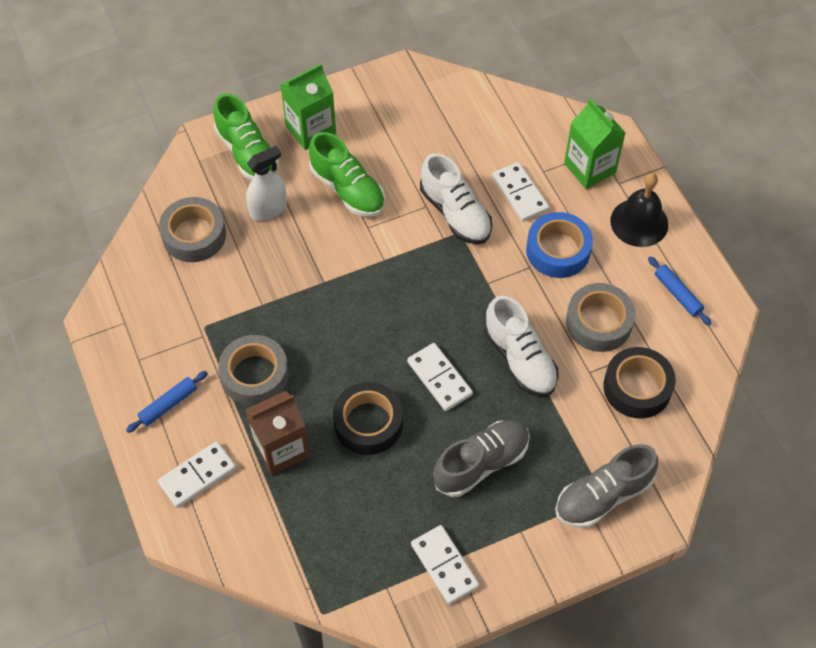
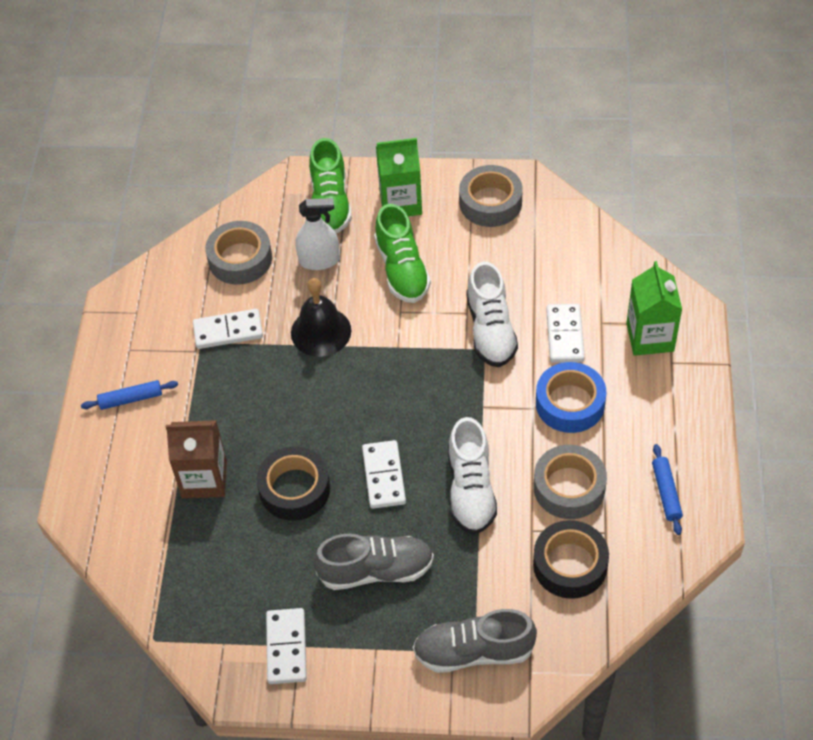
camera: 30 degrees right, 5 degrees down
(197, 476) = (119, 471): white domino -> white domino (228, 331)
(255, 375) = (219, 404): grey tape -> grey tape (490, 202)
(639, 222) = (669, 408): black bell -> black bell (321, 331)

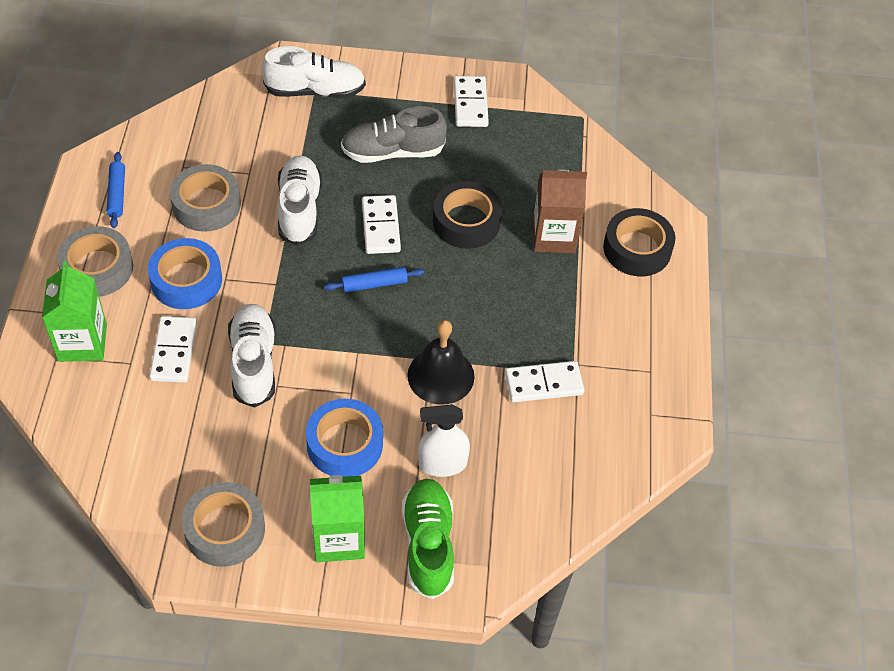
camera: 175 degrees right, 0 degrees up
(131, 399) = (638, 317): blue rolling pin -> blue rolling pin (374, 284)
(240, 259) = (537, 473): grey tape -> grey tape (97, 268)
(402, 270) = (345, 444): green shoe -> blue tape
(473, 651) = (315, 91): grey shoe -> white shoe
(570, 564) = (221, 144): black tape -> black tape (637, 249)

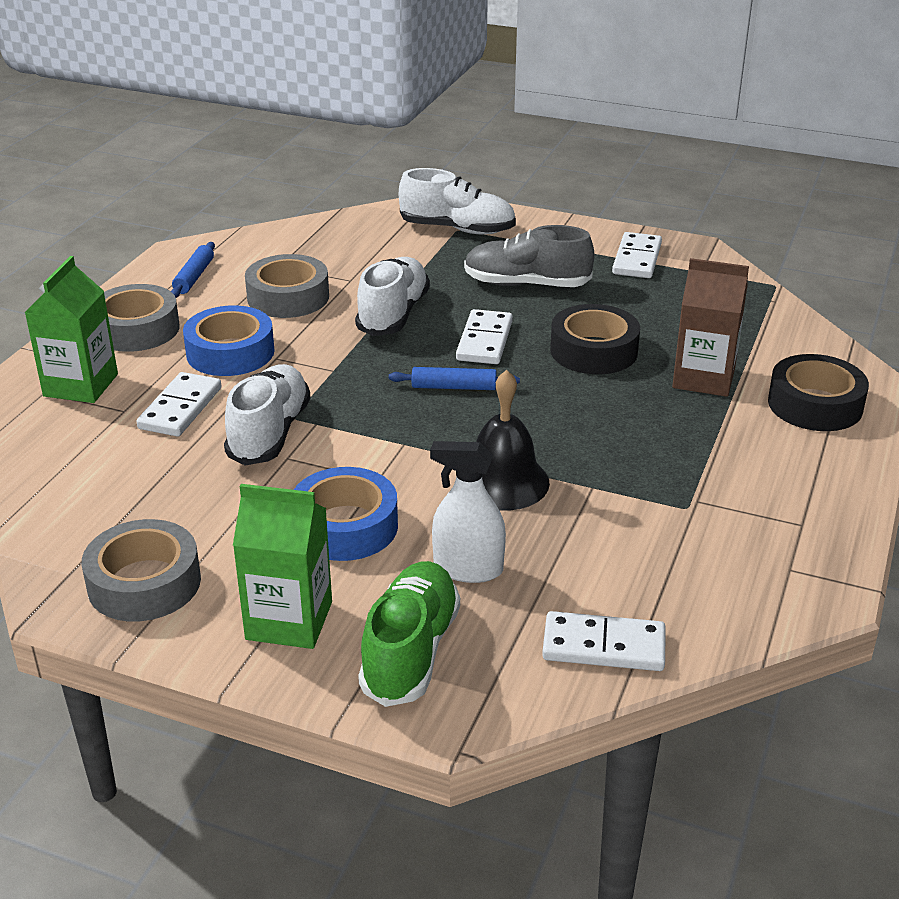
camera: 20 degrees right, 20 degrees down
(544, 384) = (642, 512): white domino -> white domino (603, 646)

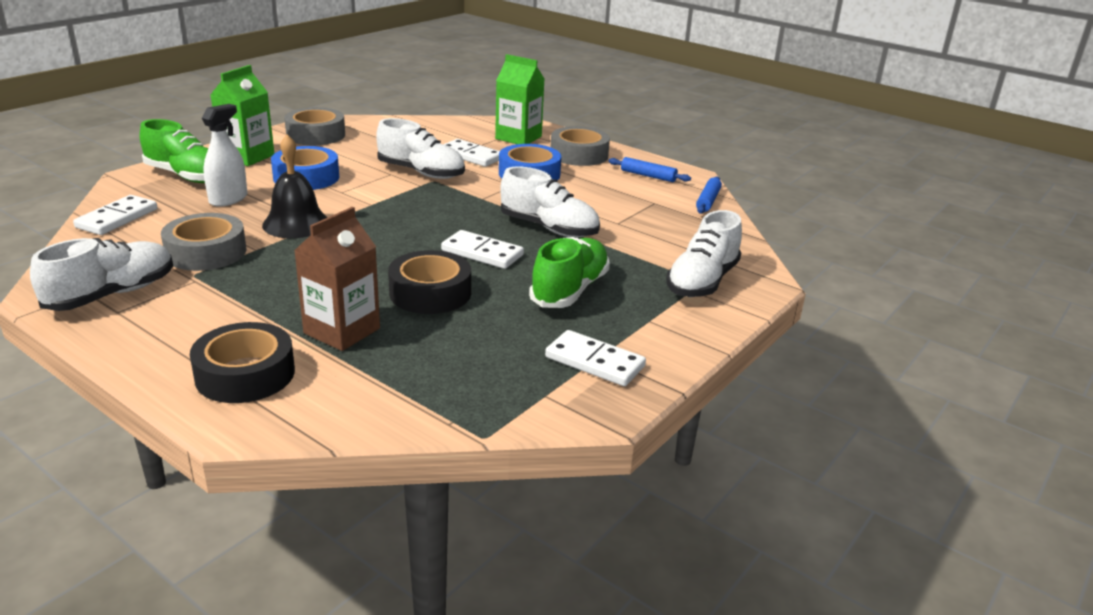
camera: 105 degrees right, 5 degrees down
(288, 297) = (599, 199): grey tape -> grey tape (206, 252)
(454, 387) = (424, 230): blue rolling pin -> blue rolling pin (708, 201)
(526, 284) = (570, 290): grey shoe -> green shoe
(778, 545) = (112, 294): none -> white shoe

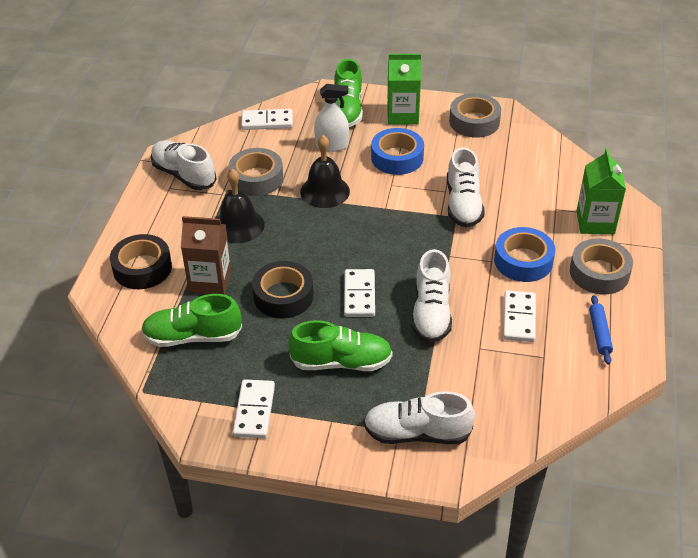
camera: 65 degrees right, 15 degrees up
(112, 294) = (184, 175): white shoe -> white shoe turned 150 degrees counterclockwise
(271, 285) = (238, 225): none -> black bell
(426, 370) = (192, 336): none -> green shoe
(471, 156) = (524, 214): white domino -> white domino (519, 318)
(708, 201) = (584, 391): blue rolling pin -> none

